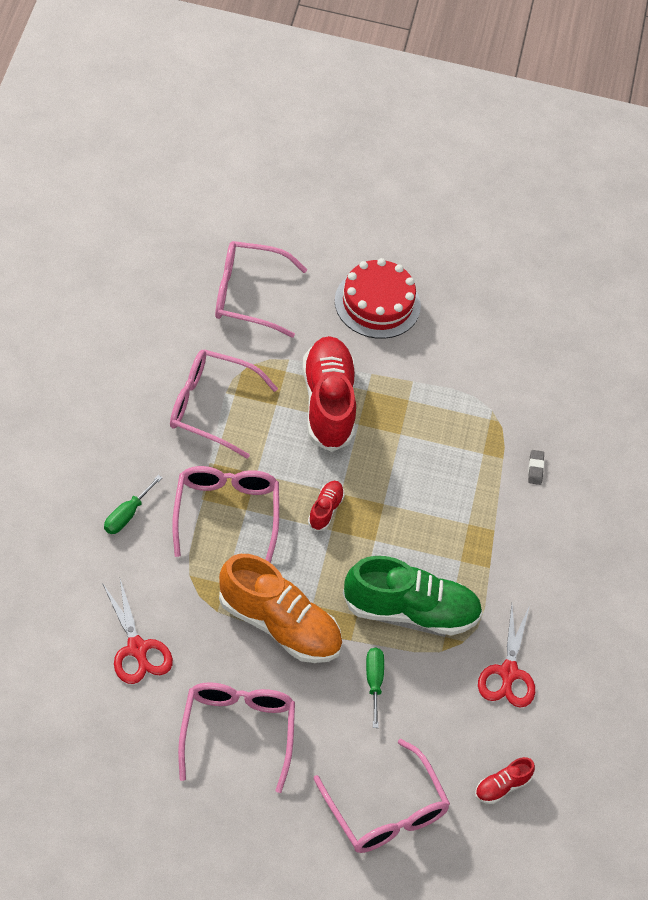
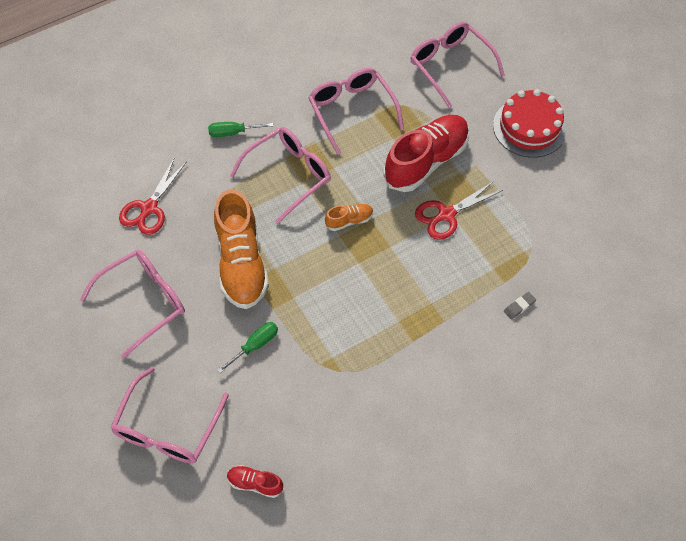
camera: 55 degrees right, 5 degrees up
(325, 510) = (349, 221): red shoe -> orange shoe
(410, 611) = (329, 323): green shoe -> none
(508, 673) = (346, 417): red scissors -> red scissors (446, 214)

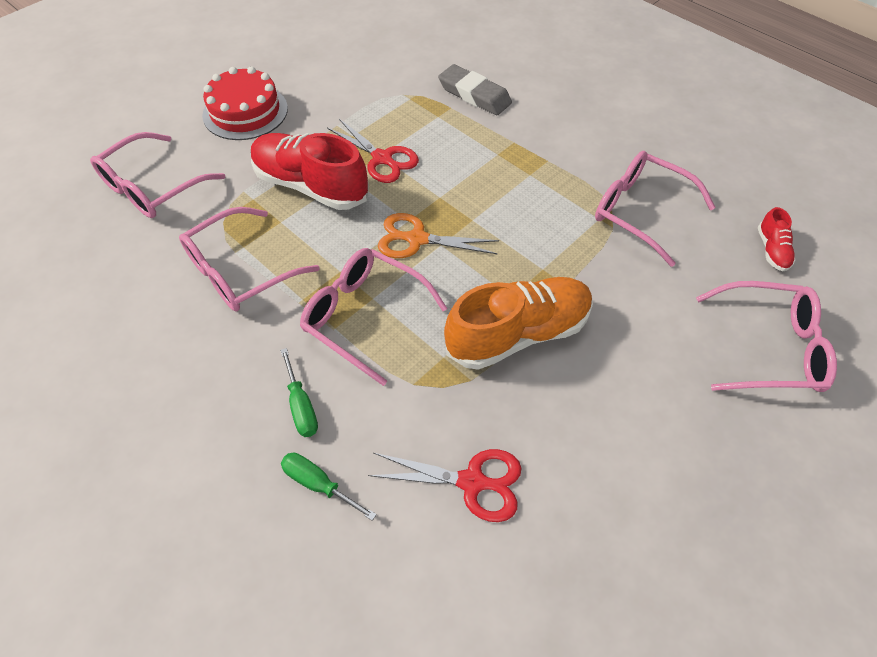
camera: 105 degrees left, 5 degrees down
(144, 302) = (625, 433): pink glasses -> pink glasses (640, 211)
(255, 345) = (621, 290): green screwdriver -> green screwdriver (318, 484)
(349, 221) = (417, 239): orange shoe -> orange scissors
(519, 306) = (474, 95): grey eraser -> grey eraser, size x2.25

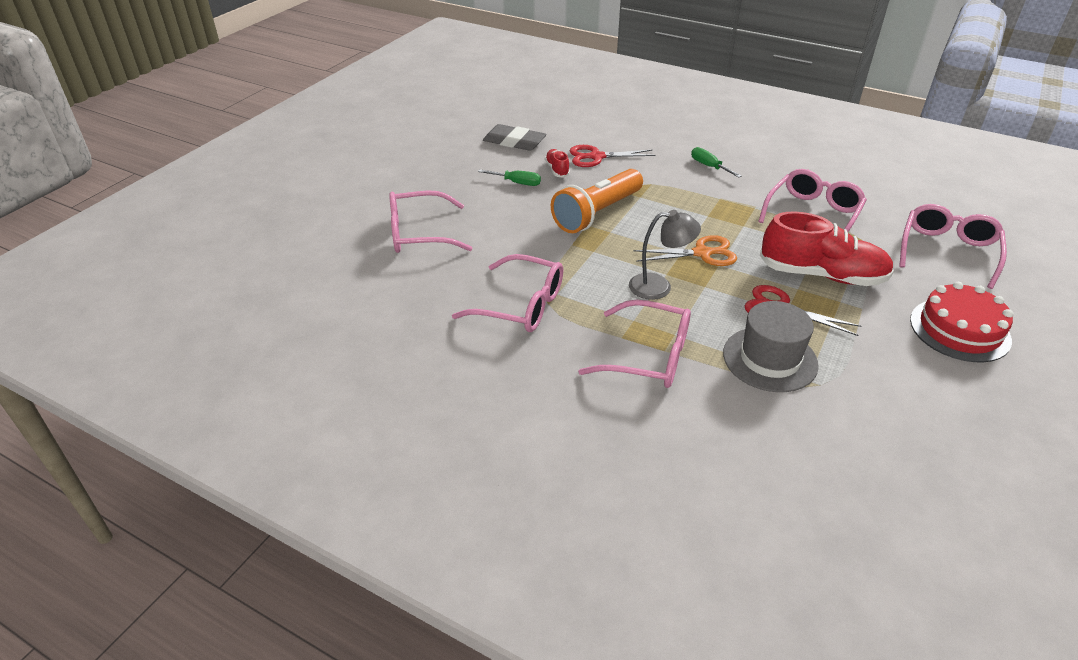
camera: 165 degrees right, 15 degrees down
(318, 484) = (675, 145): green screwdriver -> green screwdriver (517, 183)
(364, 316) = (705, 206): pink glasses -> pink glasses (648, 356)
(428, 118) = (770, 359): none -> grey hat
(474, 95) = (739, 400): grey eraser -> grey eraser (514, 142)
(487, 205) = (659, 286): none -> grey lamp
(518, 334) = (596, 214): orange shoe -> orange flashlight
(772, 250) = (403, 295): red shoe -> red shoe (557, 170)

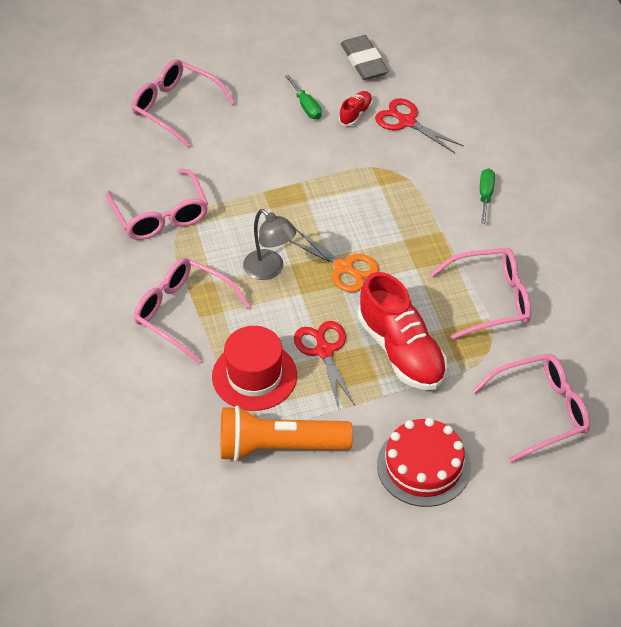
camera: 45 degrees right, 10 degrees up
(596, 214) = (321, 177): orange flashlight -> orange flashlight (278, 447)
(648, 356) = (183, 312): pink glasses -> pink glasses turned 150 degrees clockwise
(770, 359) = (254, 376): grey hat -> red hat

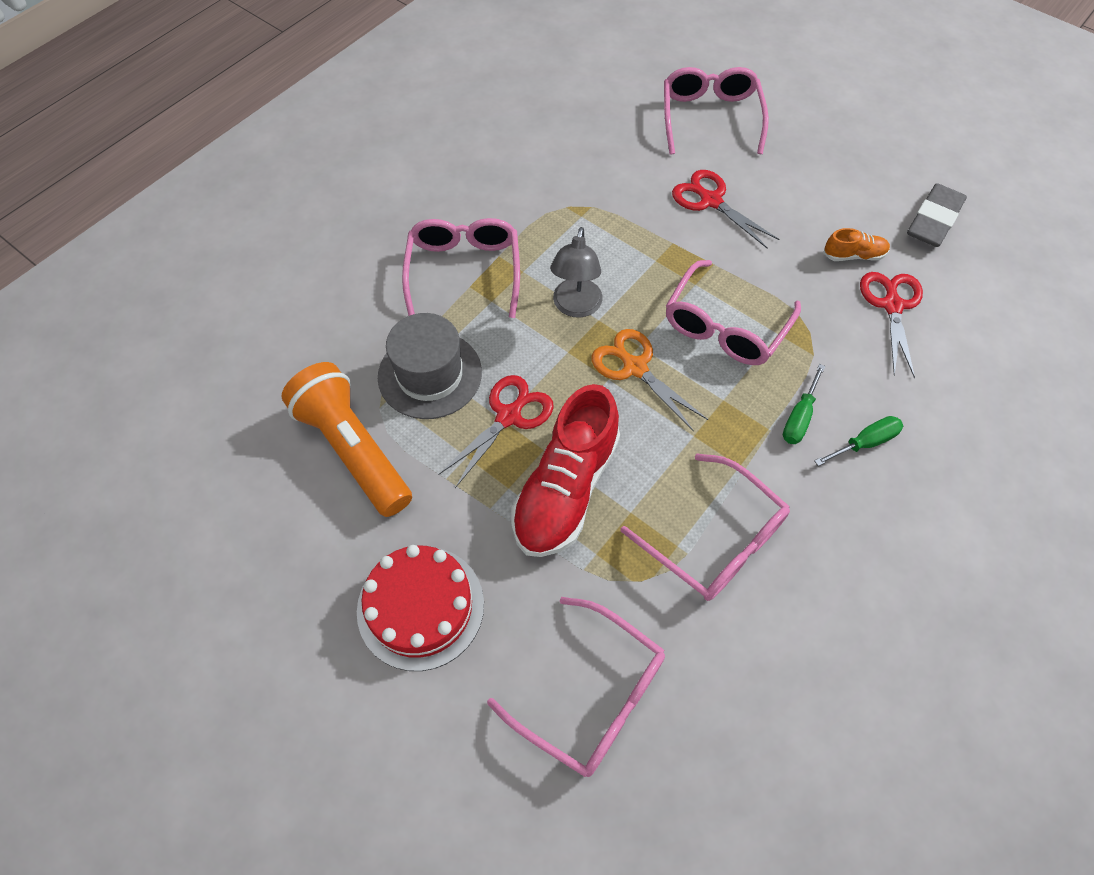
camera: 55 degrees right, 10 degrees up
(160, 215) = (567, 185): pink glasses -> pink glasses (725, 326)
(248, 152) = (711, 201): none -> red scissors
(254, 376) = (430, 374): red hat -> grey hat
(306, 106) = (818, 210): green screwdriver -> green screwdriver (799, 417)
(343, 267) = (635, 367): orange scissors -> orange scissors turned 135 degrees clockwise
(355, 114) = (853, 255): red shoe -> orange shoe

